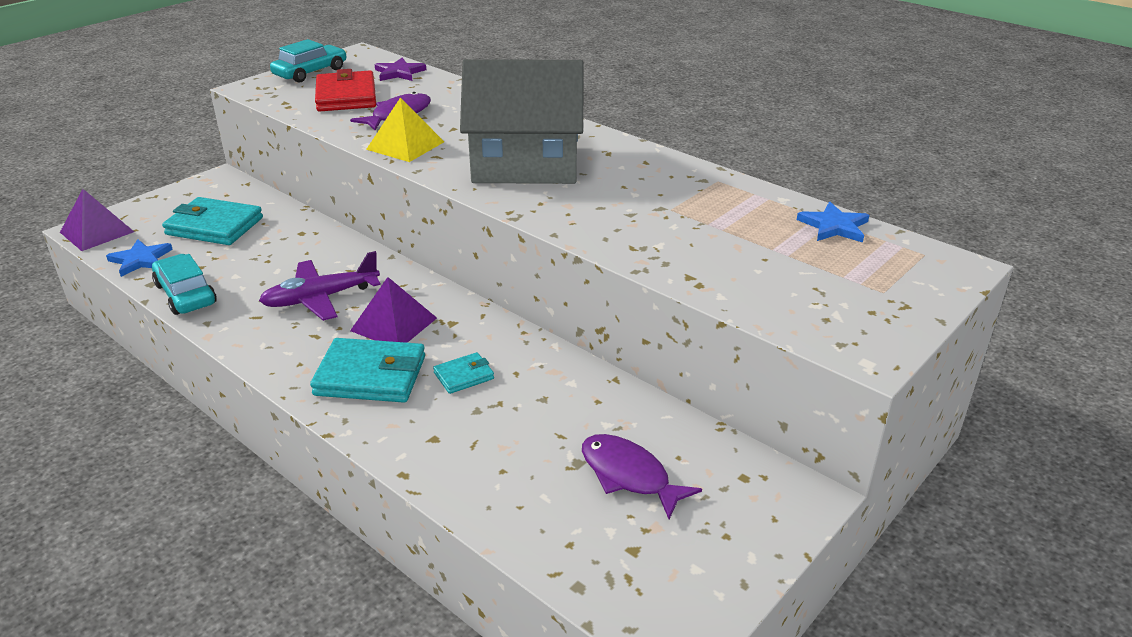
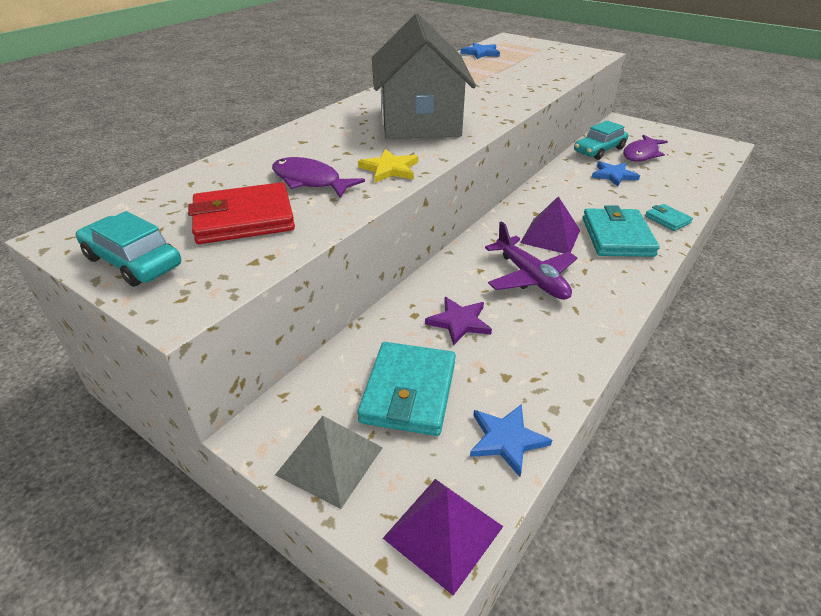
camera: 95 degrees left, 5 degrees up
(178, 199) = (330, 460): none -> grey pyramid
(186, 294) = (562, 369): turquoise car -> turquoise car (599, 150)
(399, 73) = (169, 195): purple star -> purple star (459, 322)
(405, 145) = (389, 169): yellow pyramid -> yellow star
(464, 376) = (593, 203): turquoise wallet -> turquoise wallet (667, 219)
(547, 417) = (614, 175): none -> blue star

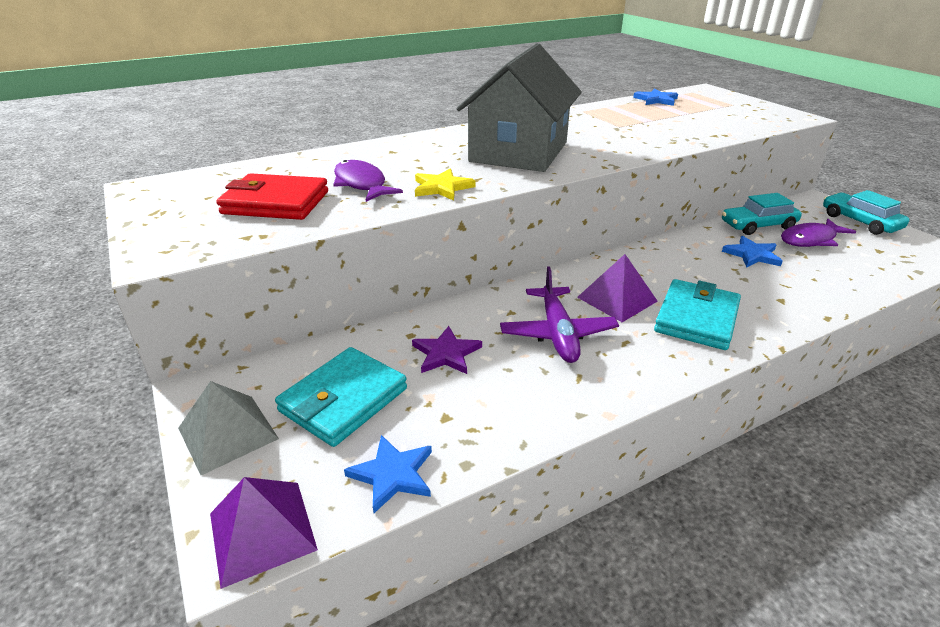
camera: 25 degrees right, 5 degrees down
(133, 261) = (164, 216): turquoise car -> turquoise car (860, 221)
(667, 219) = (779, 316): turquoise wallet -> none

